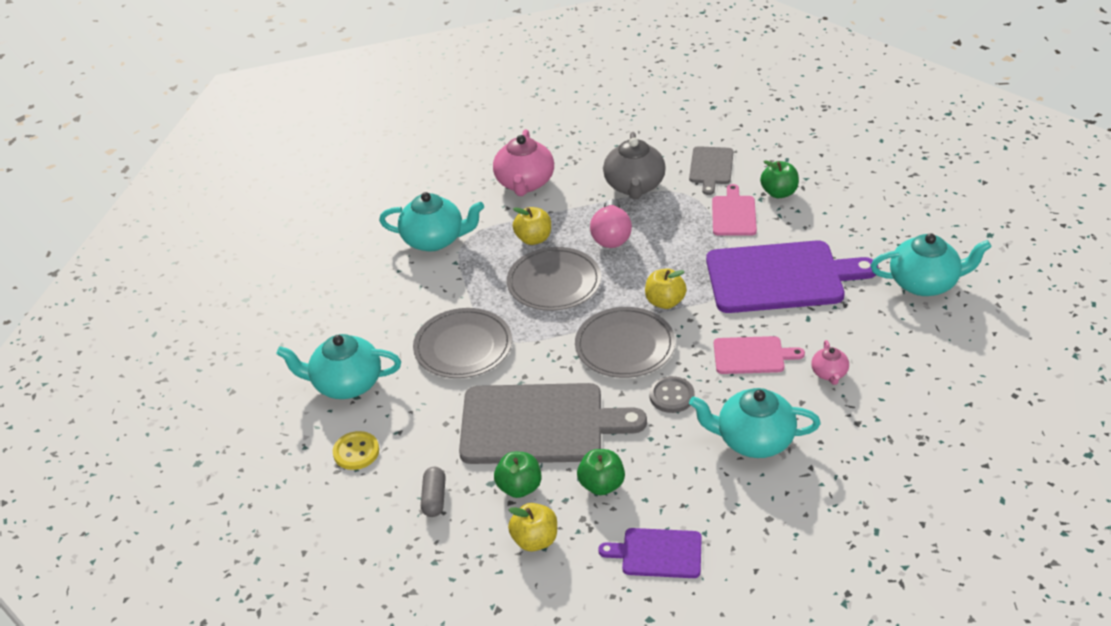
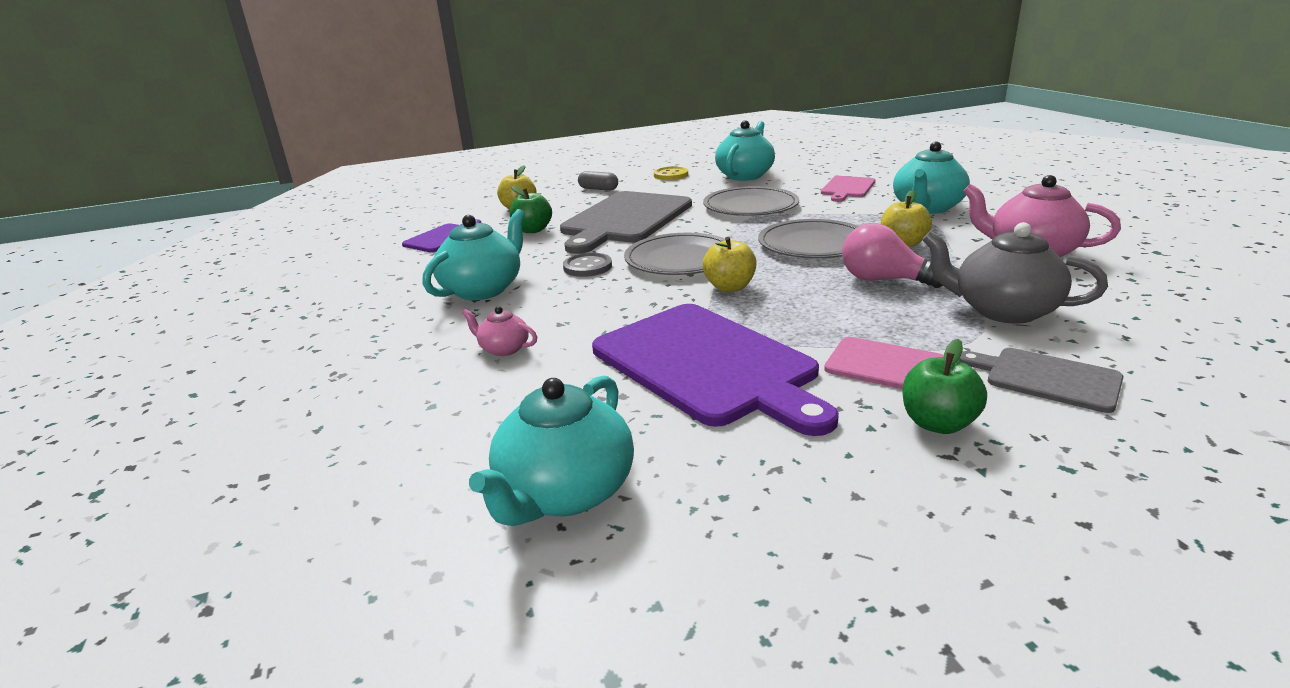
camera: 115 degrees right, 15 degrees down
(519, 487) = (571, 209): green apple -> none
(752, 355) = (589, 313): pink cutting board -> pink cutting board (847, 188)
(780, 277) = (707, 365): purple cutting board -> purple cutting board turned 60 degrees counterclockwise

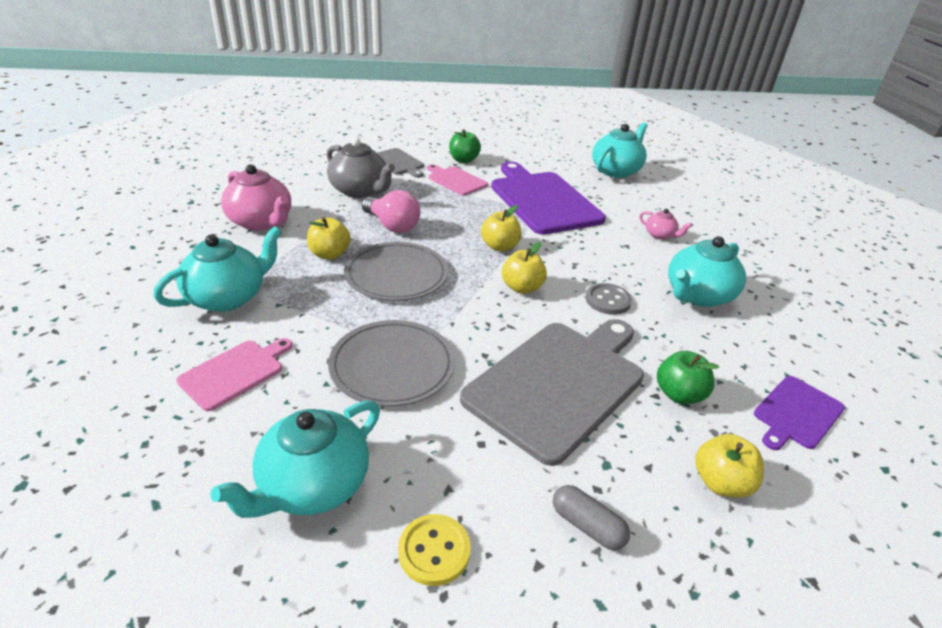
camera: 170 degrees left, 10 degrees up
(681, 259) = (522, 287): grey plate -> yellow apple

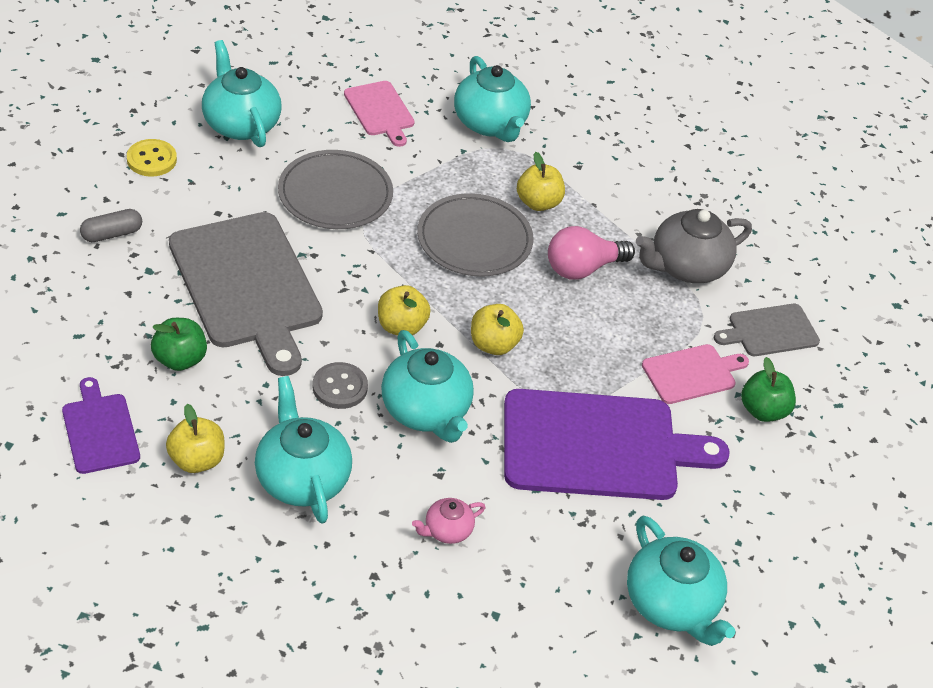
camera: 110 degrees right, 10 degrees up
(261, 222) = (630, 169): pink teapot -> none
(585, 260) = (426, 411): none -> turquoise teapot
(720, 483) = (84, 325): yellow apple -> yellow apple (197, 460)

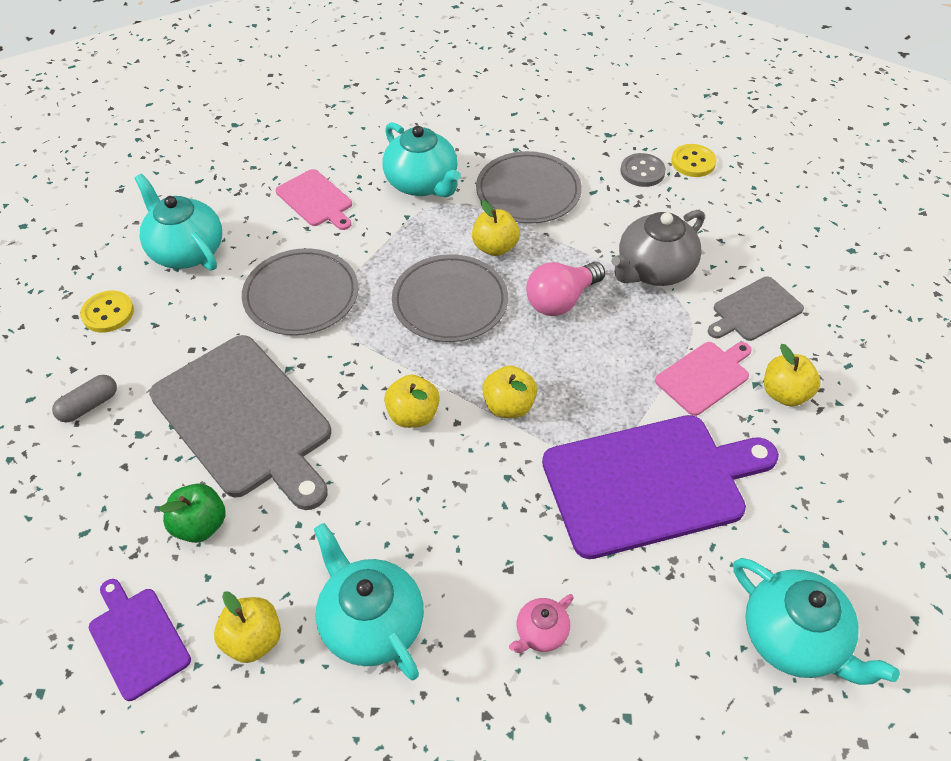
camera: 10 degrees left, 5 degrees up
(340, 387) = (375, 503): grey button -> grey button (642, 172)
(426, 411) = (470, 501): turquoise teapot -> none
(593, 160) = (528, 191): none -> grey plate
(763, 410) = (785, 394): green apple -> yellow apple
(774, 178) = (693, 162): none -> yellow button

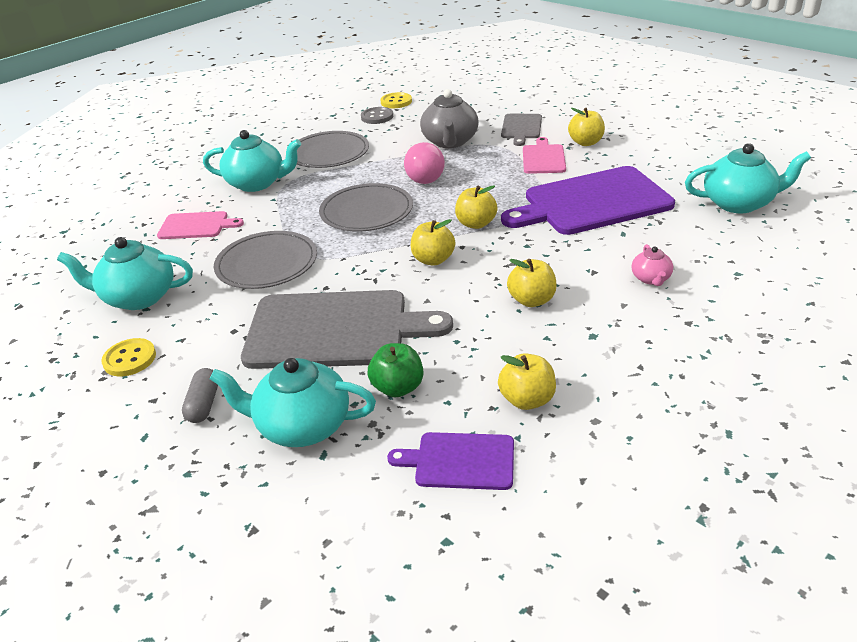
camera: 45 degrees left, 15 degrees down
(371, 623) = (572, 341): turquoise teapot -> turquoise teapot (302, 426)
(495, 247) = (351, 180): yellow apple -> yellow apple (531, 300)
(650, 483) = (592, 202): purple cutting board -> purple cutting board turned 135 degrees counterclockwise

